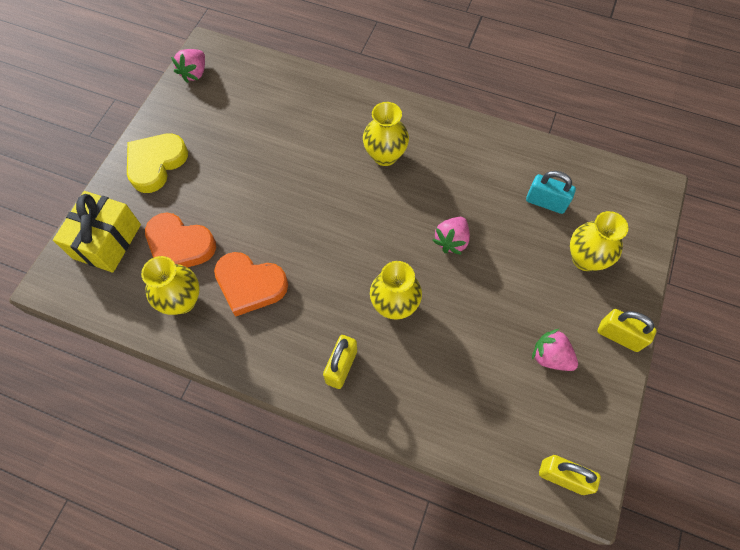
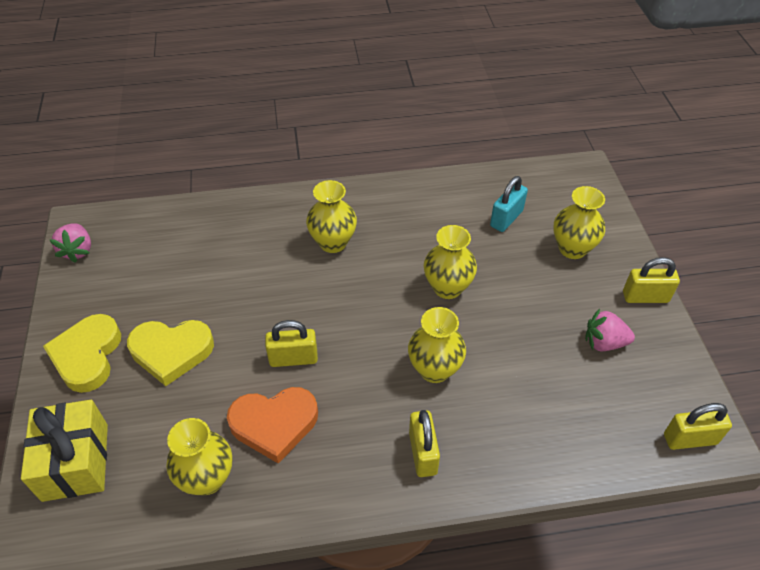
camera: 30 degrees left, 15 degrees down
(179, 245) = (168, 424): orange heart -> none
(213, 189) = (171, 352): none -> yellow heart
(294, 240) = (293, 358): none -> yellow padlock
(451, 241) = (447, 288): pink strawberry -> yellow vase
(545, 202) = (506, 219): turquoise padlock -> turquoise padlock turned 45 degrees counterclockwise

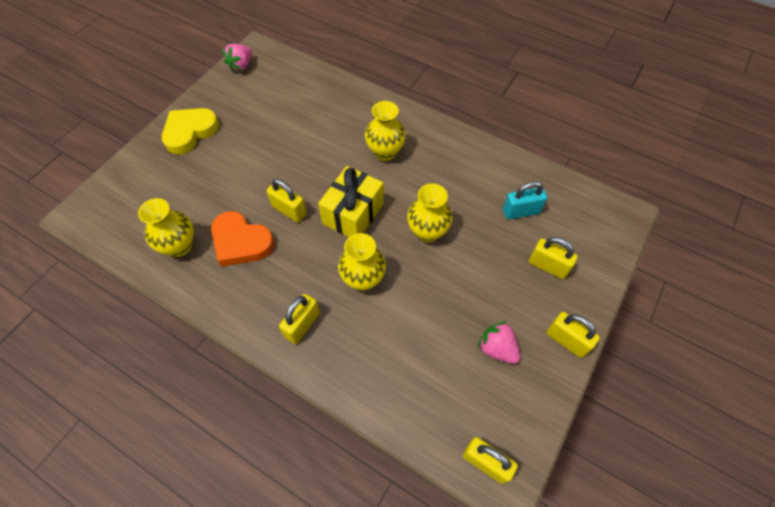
camera: 40 degrees right, 10 degrees up
(75, 462) = (131, 188): yellow gift -> yellow gift (353, 213)
(171, 352) = (231, 159): yellow heart -> none
(572, 248) = (548, 266): yellow vase -> yellow padlock

